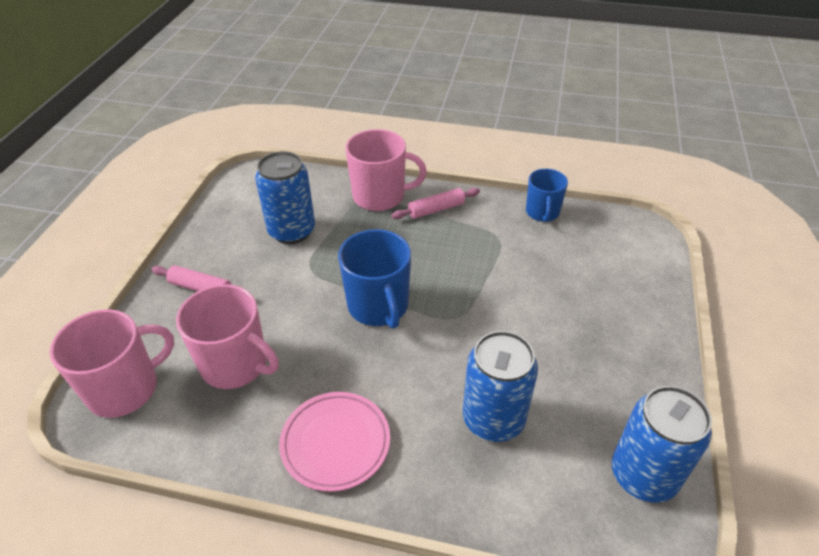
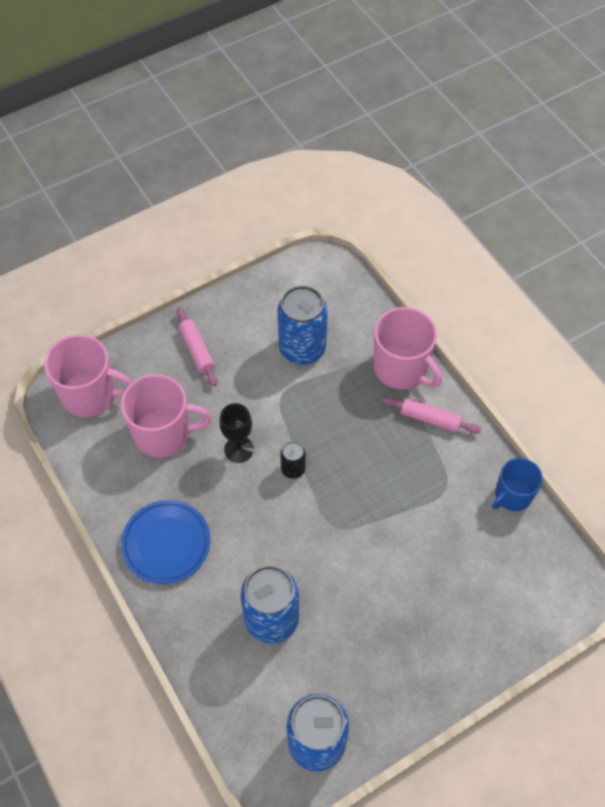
camera: 45 degrees right, 15 degrees up
(236, 364) = (163, 433): pink mug -> pink mug turned 75 degrees counterclockwise
(318, 326) = (239, 449): none -> black goblet
(335, 443) = (166, 543): pink plate -> blue plate
(378, 306) = (293, 469): blue mug -> black can

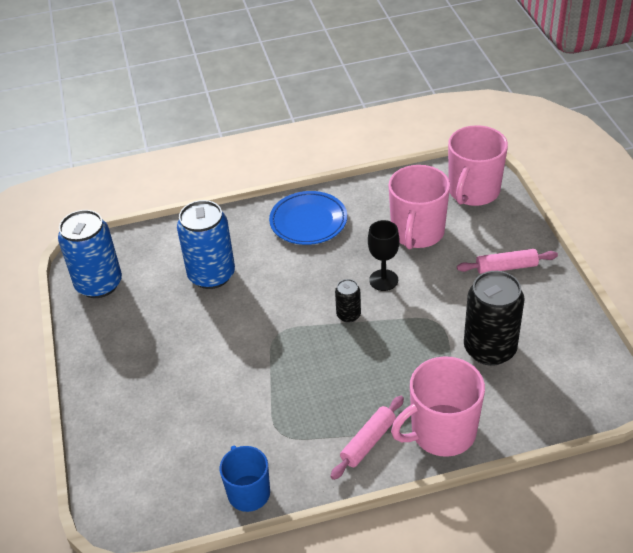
camera: 110 degrees right, 15 degrees down
(302, 349) = (489, 349): blue can -> black can

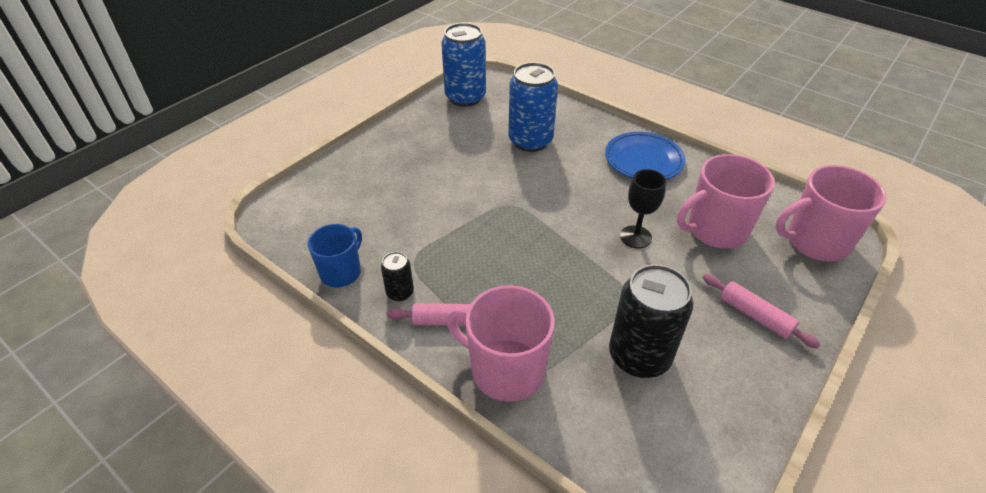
camera: 50 degrees right, 0 degrees up
(348, 315) = (573, 235): black can -> black can (400, 292)

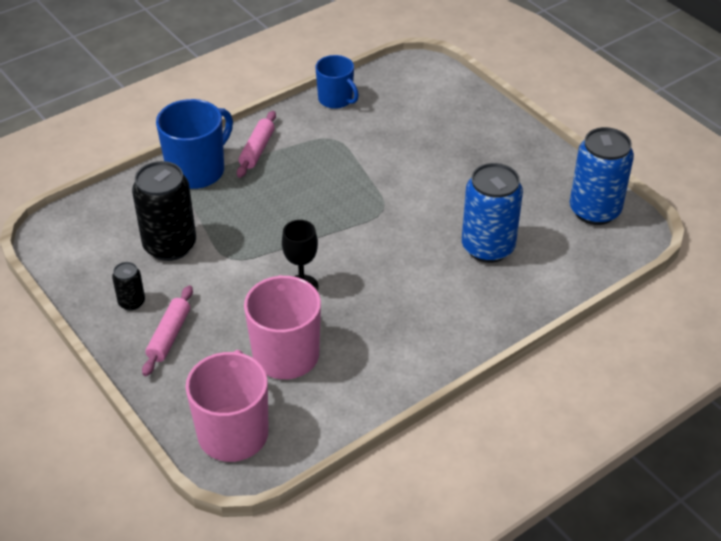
camera: 105 degrees right, 0 degrees up
(400, 292) = (299, 127): black can -> black can (131, 302)
(505, 370) = (197, 170): pink mug -> blue mug
(643, 160) = (422, 335): blue plate -> none
(755, 315) = (169, 336): pink rolling pin -> pink rolling pin turned 45 degrees counterclockwise

